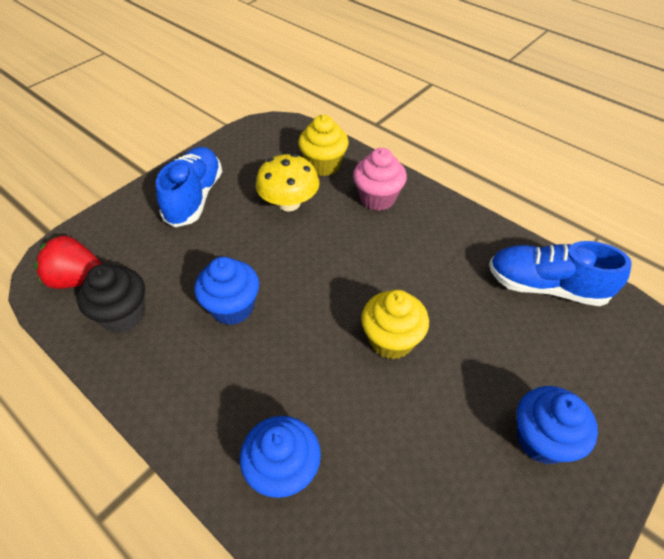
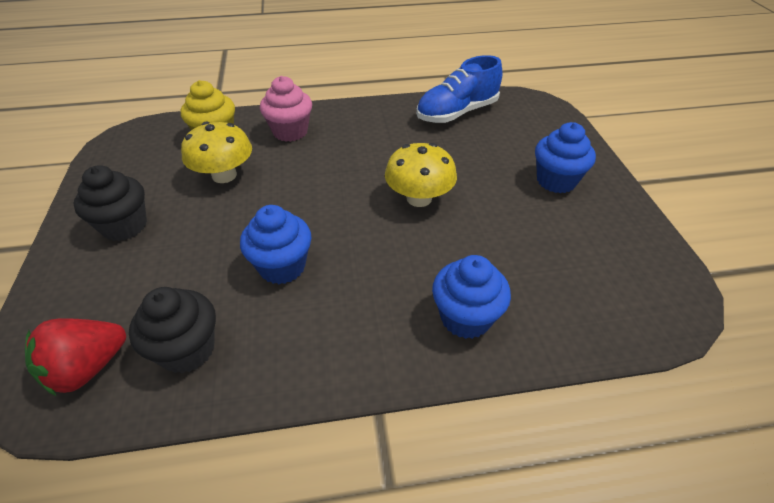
camera: 50 degrees left, 5 degrees down
(194, 197) = (124, 226): blue shoe -> black cupcake
(391, 340) = (419, 198): yellow cupcake -> yellow mushroom

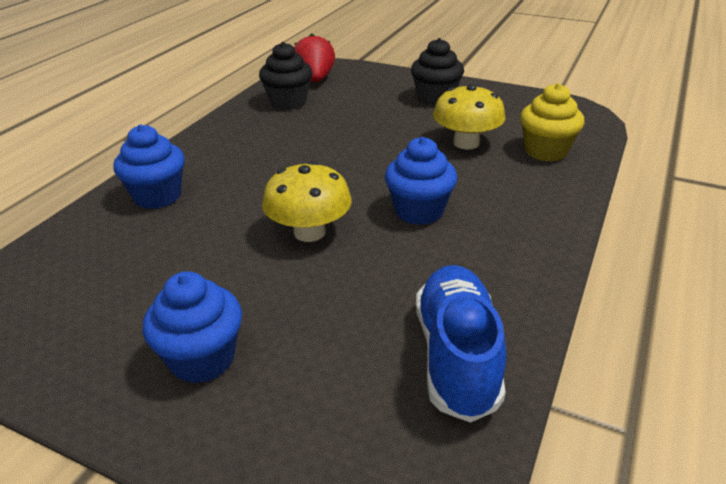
camera: 125 degrees right, 10 degrees down
(282, 266) = (314, 142): blue cupcake -> blue cupcake (419, 211)
(290, 132) = (520, 194): pink cupcake -> none

